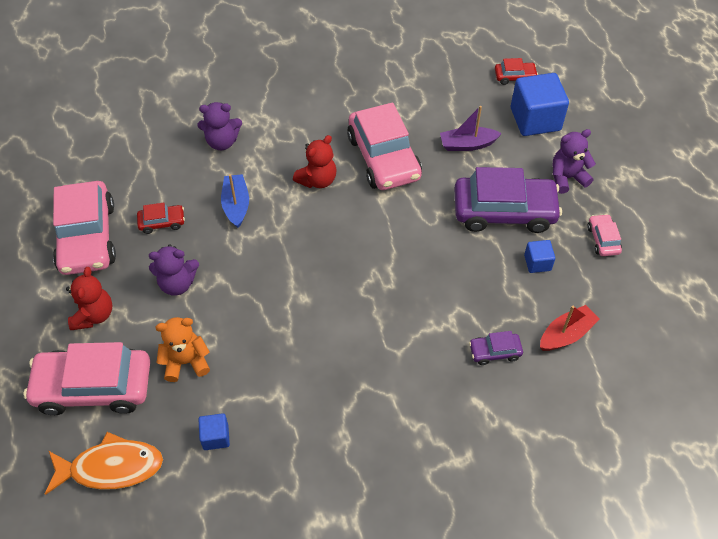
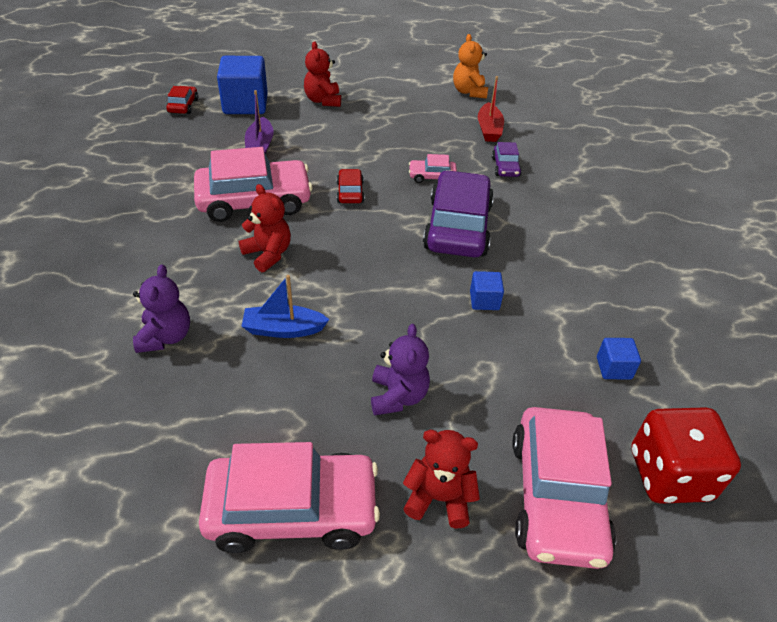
camera: 85 degrees left, 10 degrees down
(111, 467) = (669, 474): orange fish -> red dice
(162, 222) = (289, 410): red car -> red car (350, 192)
(186, 362) = (516, 392): orange teddy bear -> orange teddy bear (469, 92)
(504, 211) = (351, 138): purple car -> purple car (458, 227)
(537, 263) = (414, 131): blue cube -> blue cube (484, 300)
(566, 334) = (489, 129): red boat -> red boat turned 150 degrees counterclockwise
(567, 178) = (323, 100): purple teddy bear -> red teddy bear
(603, 239) = (395, 96): pink car -> pink car (432, 176)

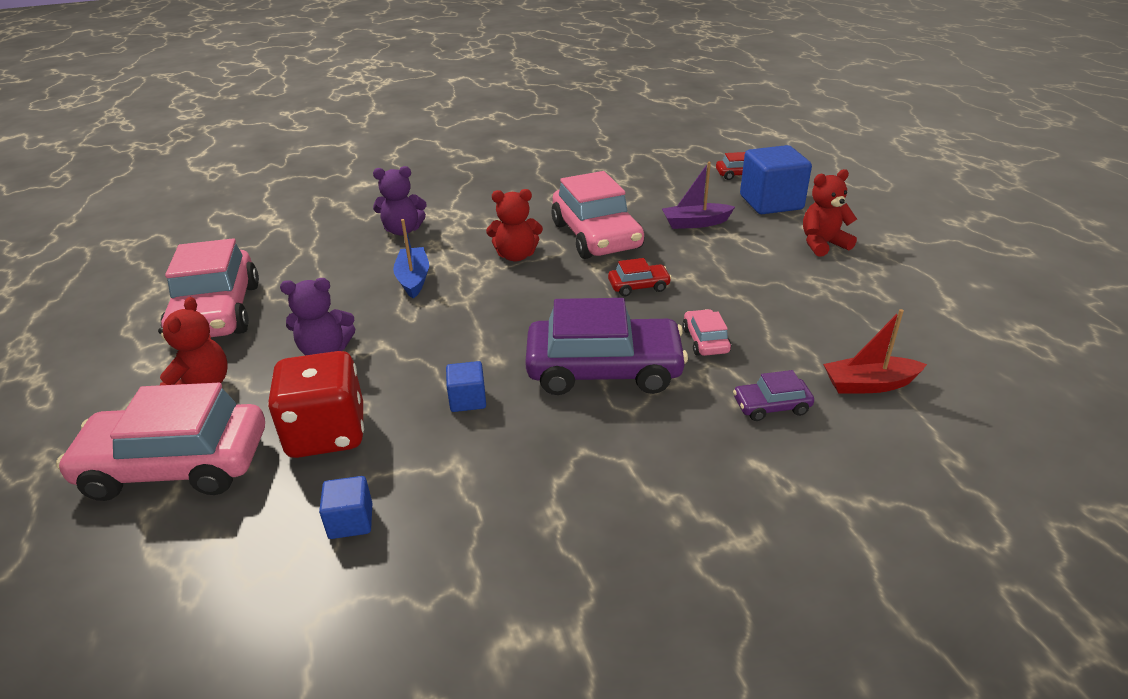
camera: 85 degrees right, 10 degrees down
(268, 254) = (516, 256): red teddy bear -> red teddy bear turned 45 degrees clockwise
(469, 92) = (970, 357): orange teddy bear -> none
(669, 474) = (171, 568): red dice -> red dice (327, 433)

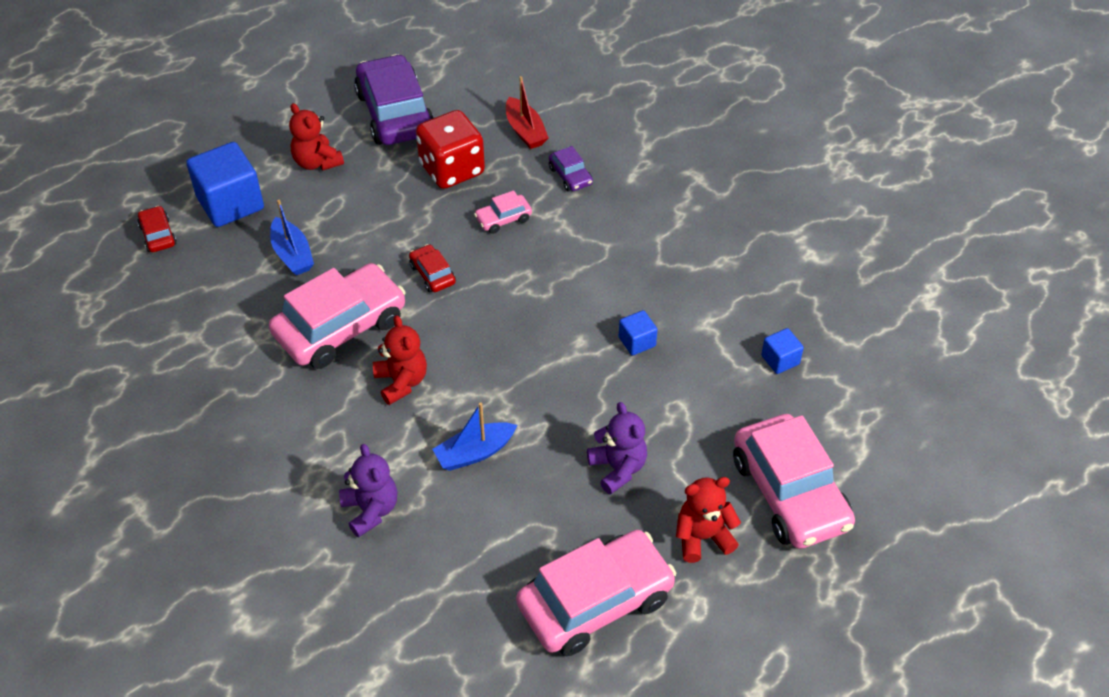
camera: 110 degrees left, 15 degrees up
(327, 433) = (713, 414): red dice -> red dice (452, 169)
(604, 370) = (565, 270): purple car -> purple car (395, 113)
(695, 223) = (292, 254): purple boat -> blue boat

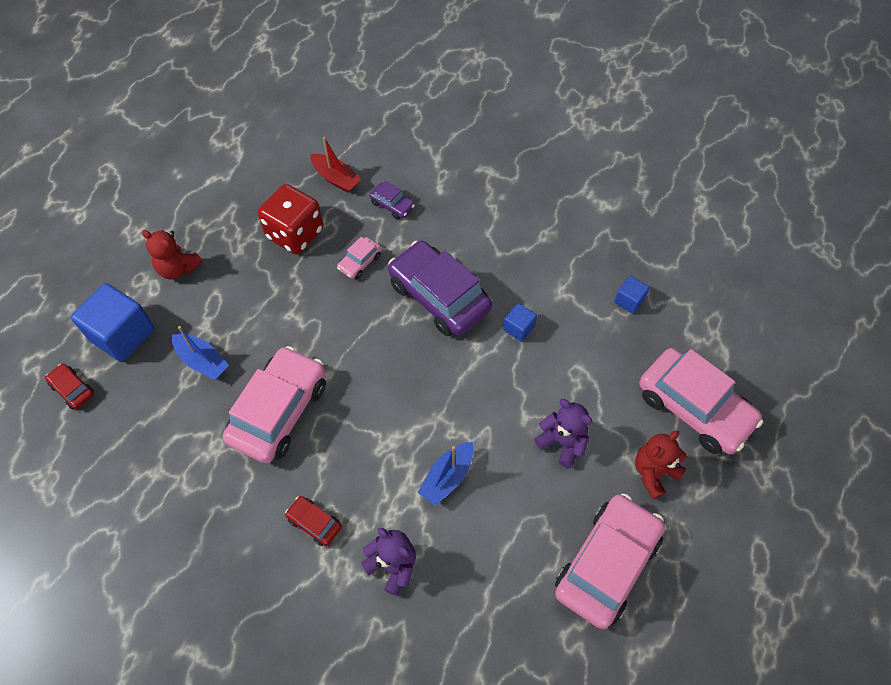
camera: 25 degrees left, 10 degrees up
(395, 113) = (221, 200): purple car -> purple car (439, 296)
(401, 382) = (356, 440): red teddy bear -> none
(432, 274) = (329, 333): red car -> red car (314, 523)

